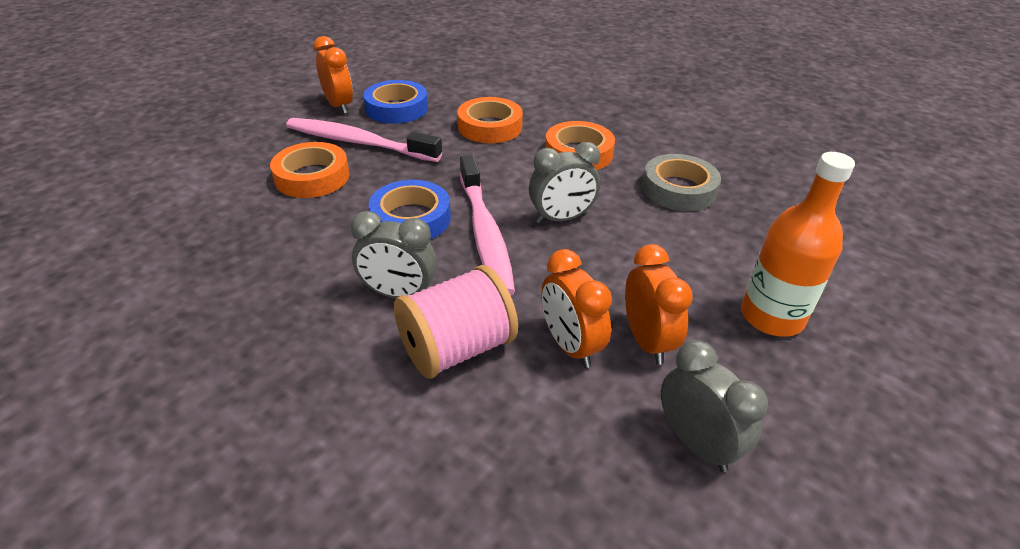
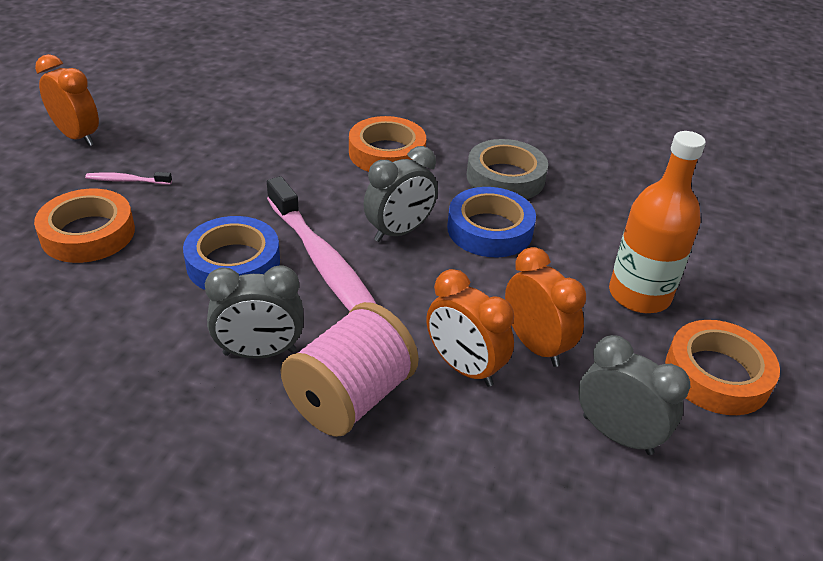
camera: 20 degrees left, 0 degrees up
(359, 143) = (127, 181): pink toothbrush -> pink toothbrush, size x0.41
(396, 108) = (153, 130): blue tape -> blue tape (489, 230)
(490, 127) = (275, 137): orange tape -> orange tape (717, 374)

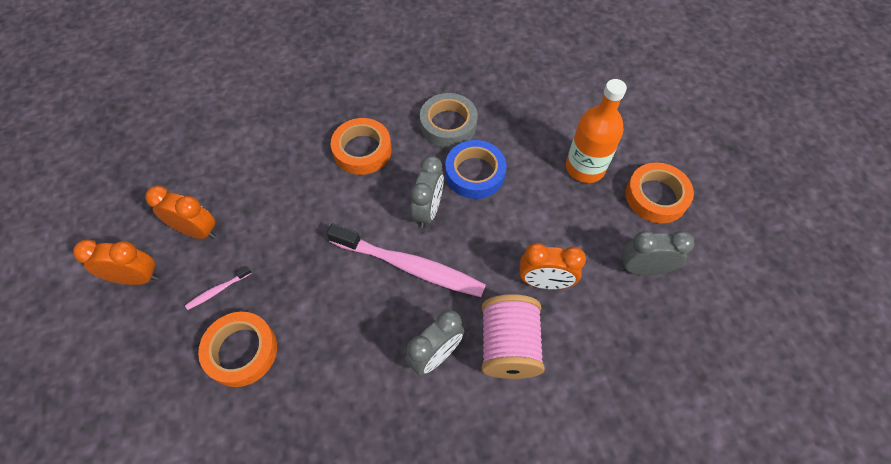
camera: 35 degrees left, 20 degrees up
(233, 263) = (357, 305): blue tape -> none
(535, 345) = (565, 241): orange clock -> orange clock (197, 231)

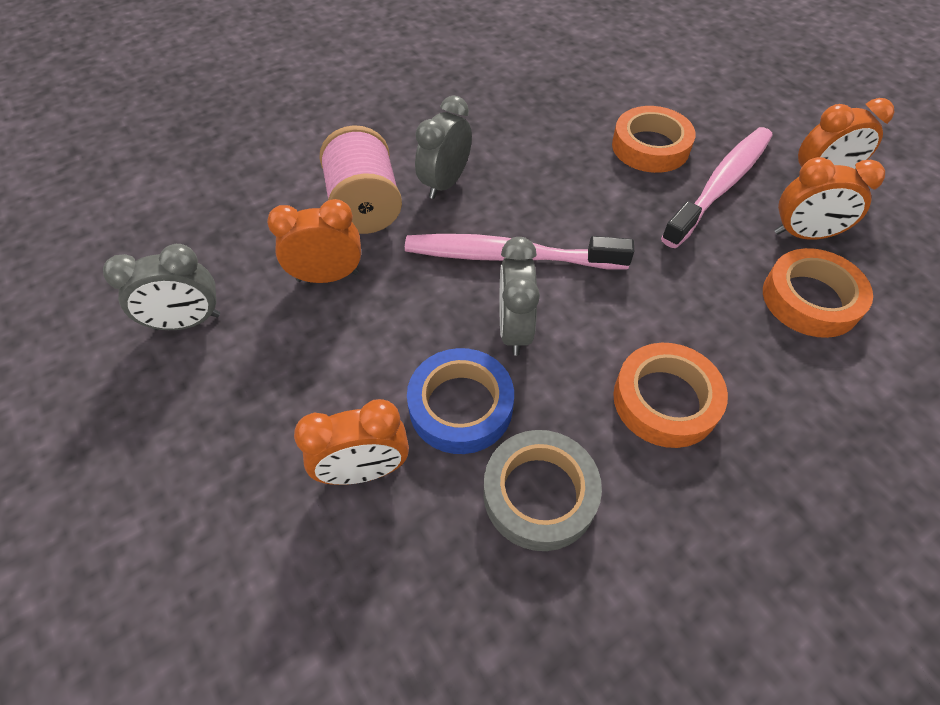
camera: 165 degrees right, 5 degrees down
(218, 290) = (720, 186): pink toothbrush -> pink toothbrush, size x2.44
(533, 154) = (364, 470): none -> orange clock
(585, 168) = (267, 465): orange bottle -> none
(656, 196) = (143, 440): orange tape -> orange tape (810, 299)

